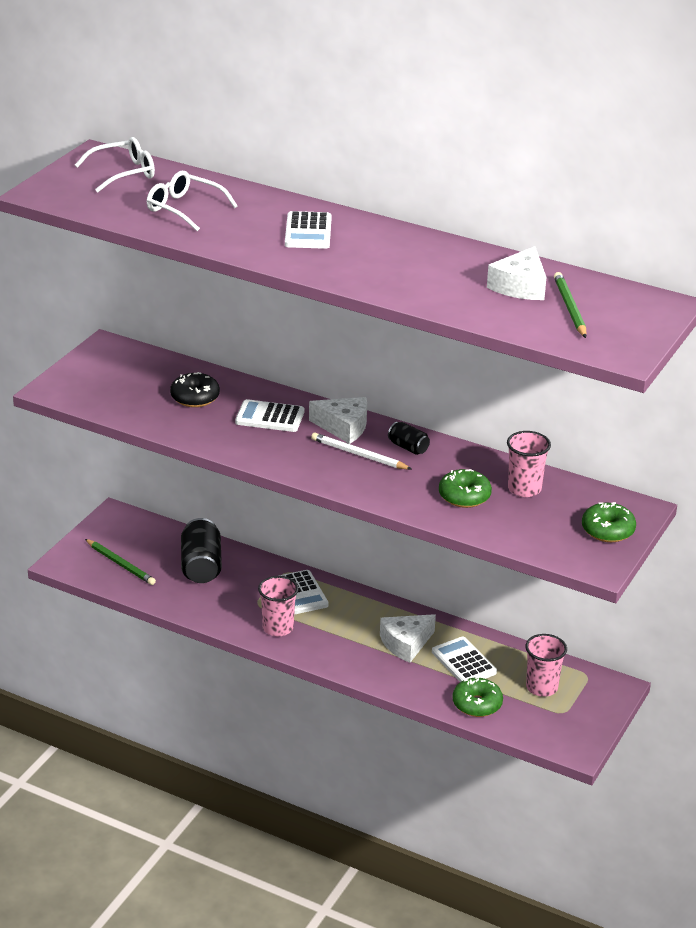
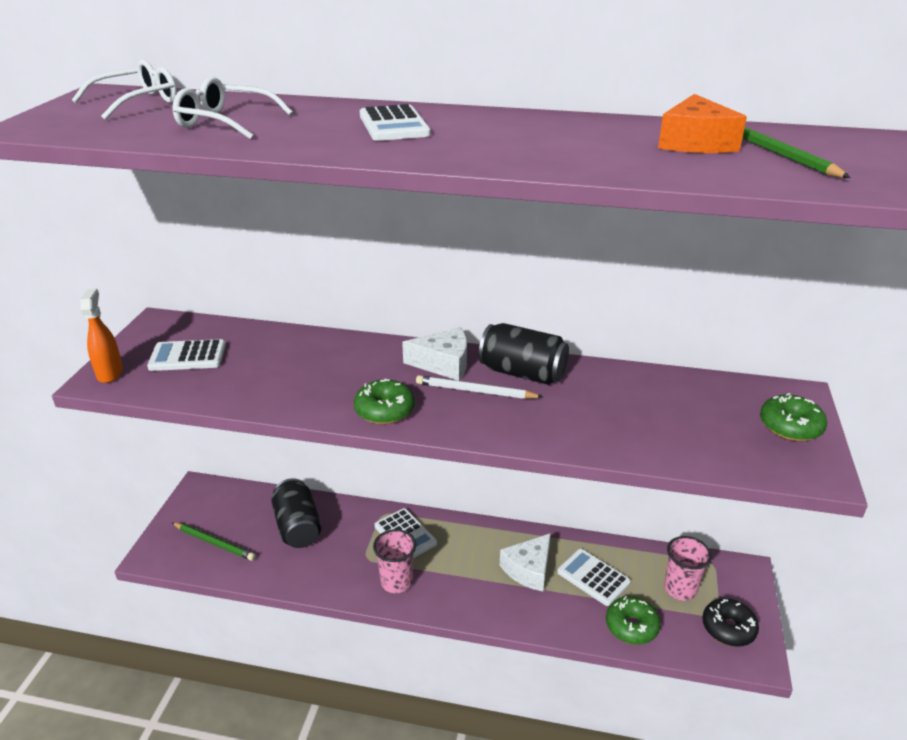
camera: 15 degrees left, 0 degrees up
(61, 385) = (110, 373): none -> orange spray bottle
(195, 397) = (269, 360): black donut -> black donut (728, 628)
(270, 417) = (360, 367): white calculator -> white calculator (187, 356)
(408, 447) = (522, 373): black can -> black can, size x1.87
(464, 496) = (615, 417): green donut -> green donut (384, 410)
(520, 286) = (695, 143): white cheese -> orange cheese
(524, 489) = (670, 396): pink cup -> none

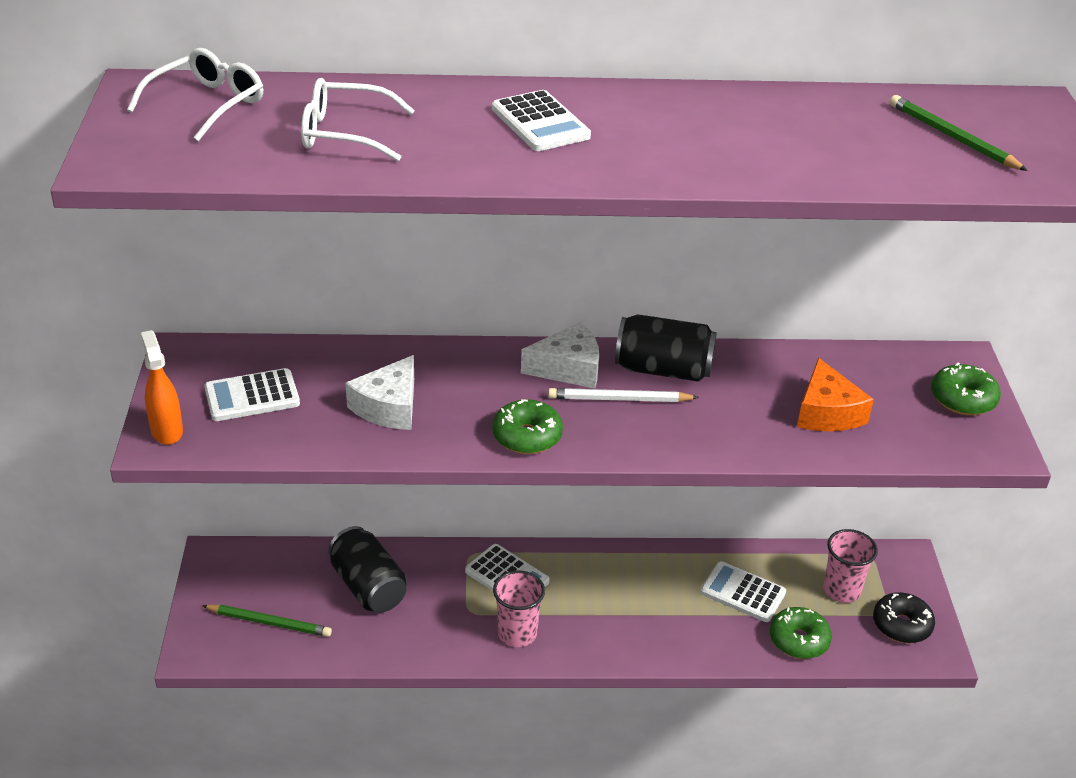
camera: 15 degrees left, 5 degrees up
(529, 569) = (667, 595): white cheese -> white cheese (388, 407)
(695, 143) = (866, 125): orange cheese -> orange cheese (826, 412)

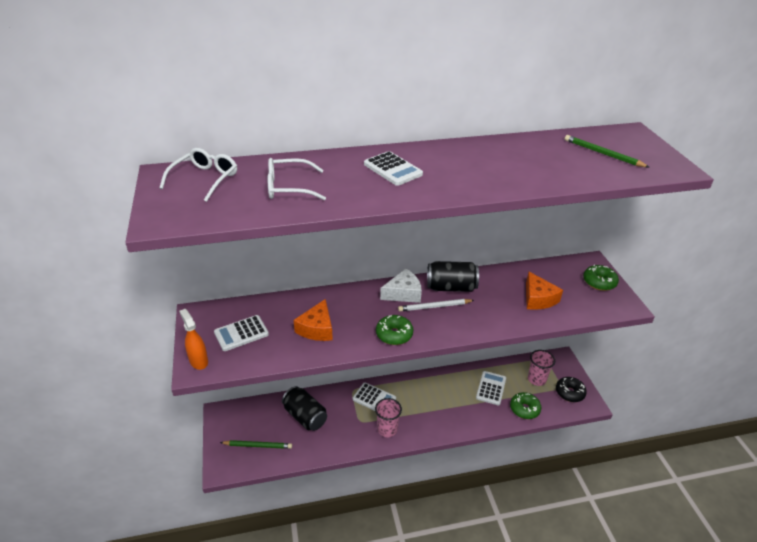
camera: 10 degrees left, 0 degrees up
(388, 407) = (317, 328): white cheese -> orange cheese
(743, 592) = (491, 388): white calculator -> white calculator turned 90 degrees clockwise

